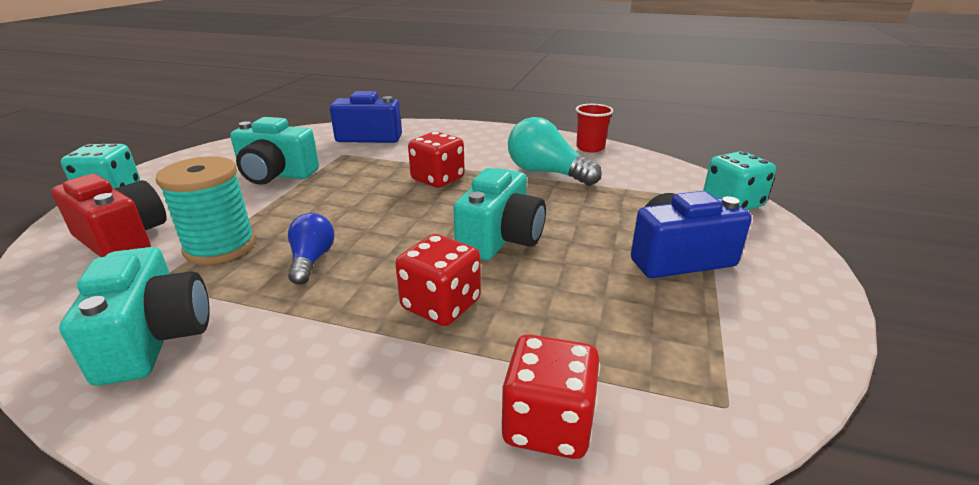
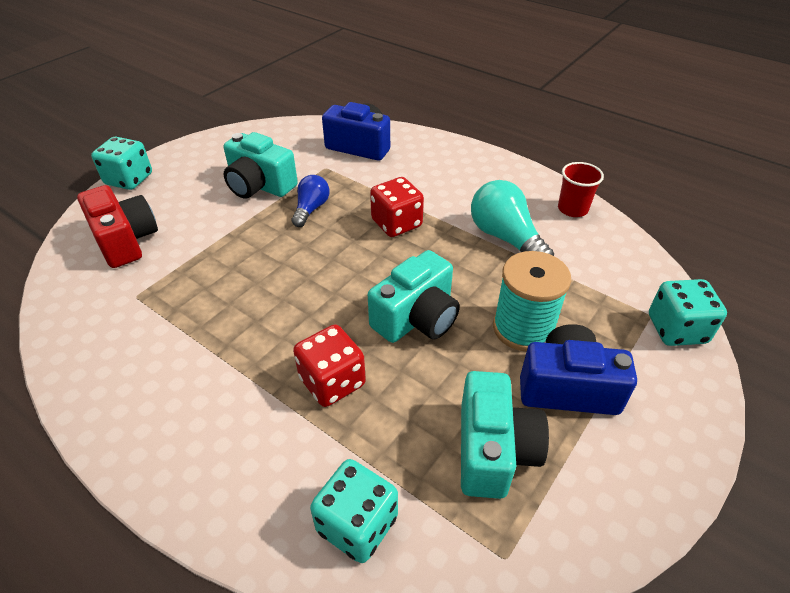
camera: 20 degrees right, 15 degrees up
(155, 338) = (124, 354): turquoise camera -> turquoise camera (493, 450)
(220, 247) = (191, 267): turquoise spool -> turquoise spool (523, 328)
(311, 260) = (253, 302): blue light bulb -> blue light bulb (311, 209)
(548, 424) = (357, 524): red dice -> turquoise dice

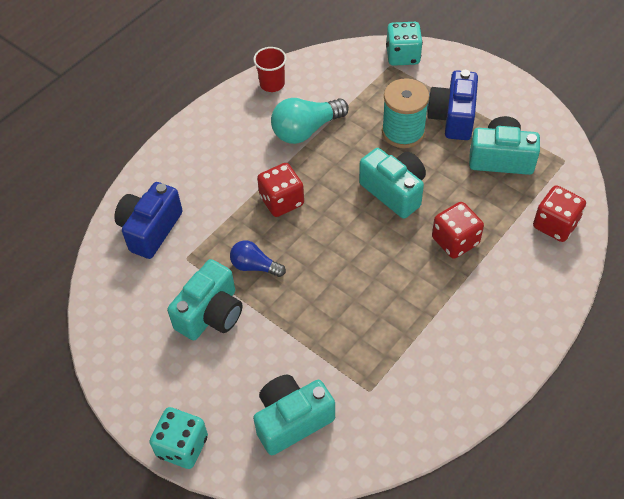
camera: 85 degrees left, 10 degrees up
(126, 241) = (292, 420): red camera -> turquoise camera
(357, 524) = (555, 225): turquoise dice -> red dice

